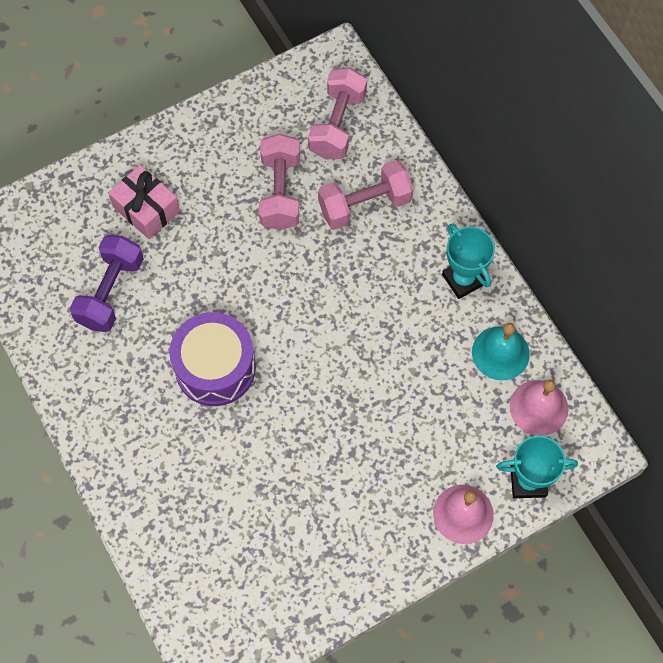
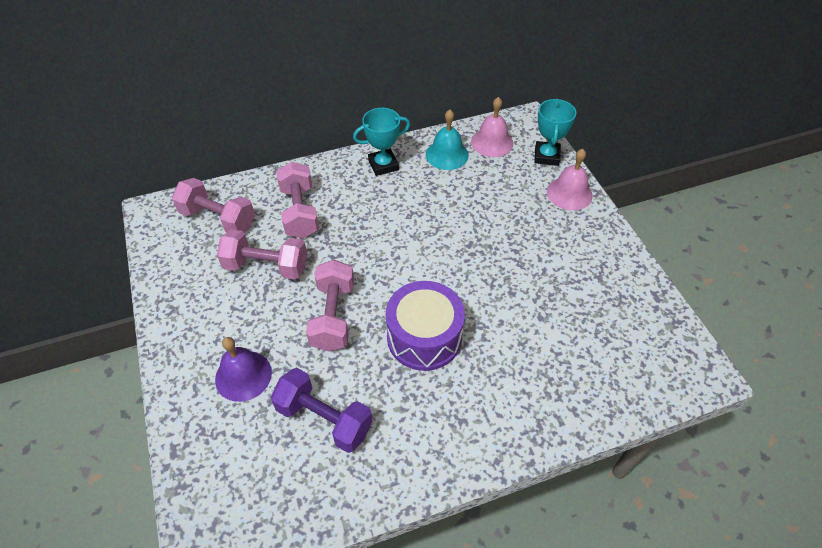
camera: 80 degrees left, 15 degrees down
(146, 209) = (243, 375): pink gift -> purple bell
(227, 273) = (333, 316): none -> pink dumbbell

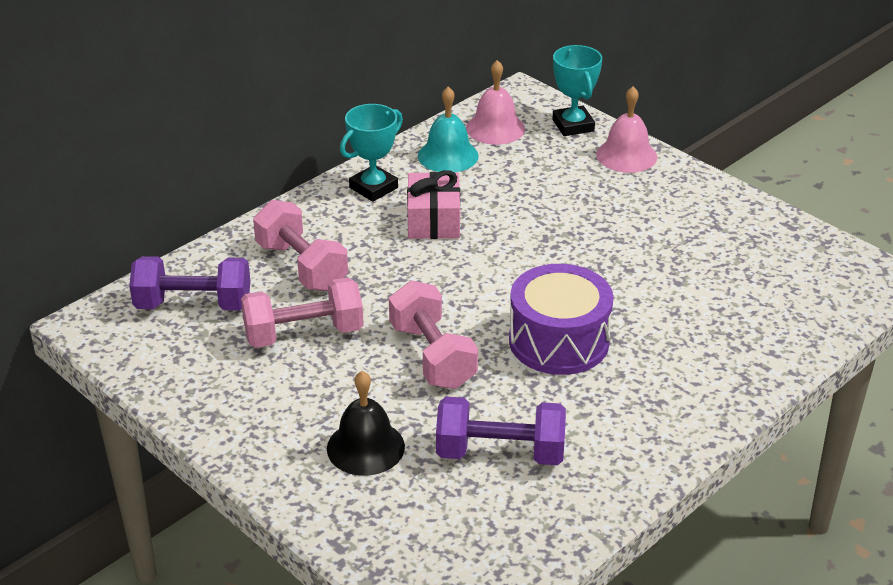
camera: 25 degrees left, 15 degrees down
(218, 219) = (193, 305): pink dumbbell -> purple dumbbell
(243, 375) = (365, 447): purple bell -> black bell
(405, 204) = (433, 220): none -> pink gift

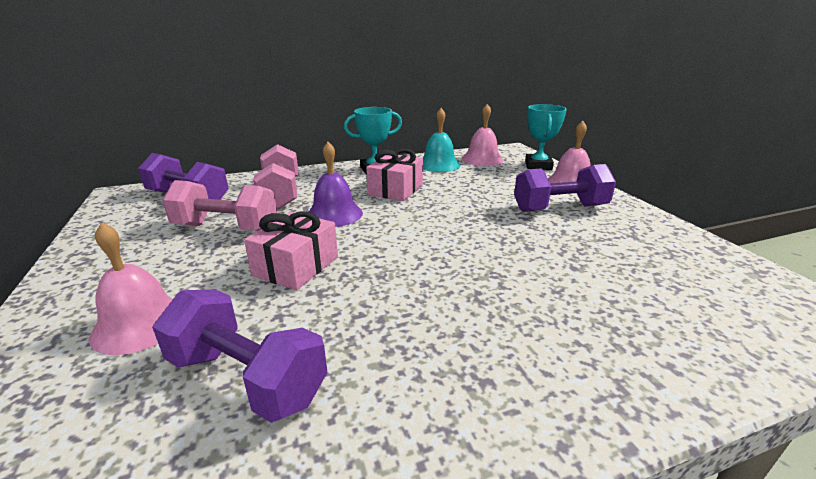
camera: 25 degrees right, 10 degrees down
(365, 447) = (140, 324): black bell -> pink bell
(400, 280) = (334, 214): none -> purple bell
(432, 356) = (296, 266): pink dumbbell -> pink gift
(559, 341) = (418, 284): purple drum -> none
(633, 204) = (559, 208): none -> purple dumbbell

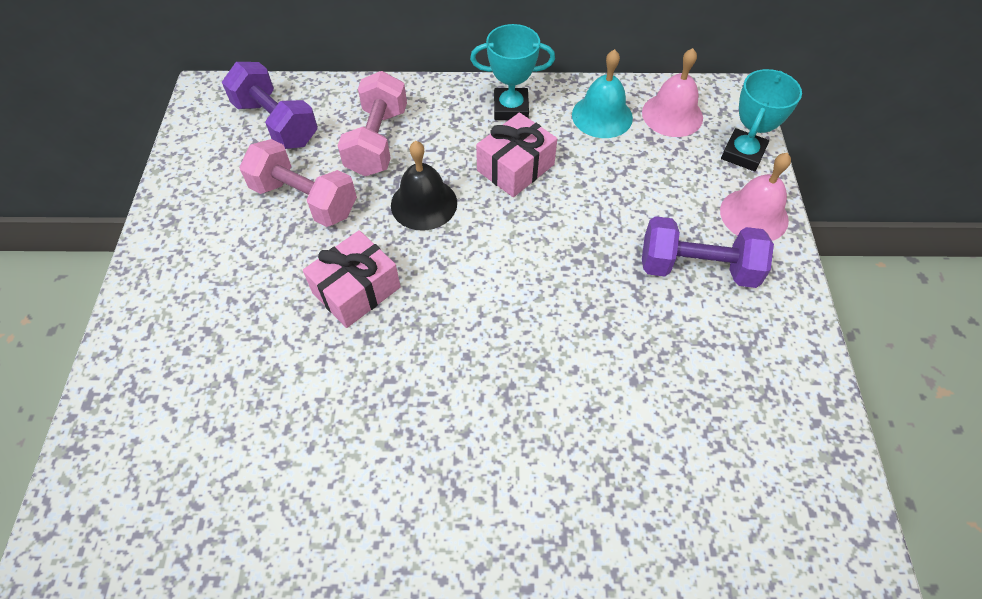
camera: 20 degrees right, 30 degrees up
(140, 324) = (212, 332): pink bell -> none
(247, 378) = (282, 424): purple dumbbell -> none
(334, 214) = (424, 203): purple bell -> black bell

